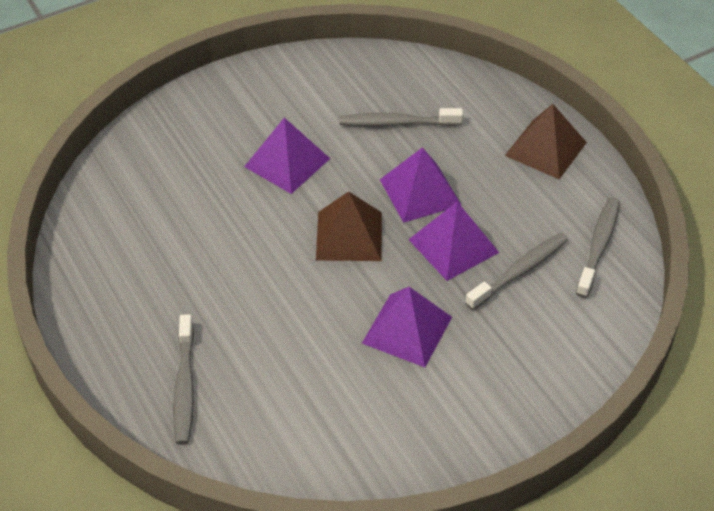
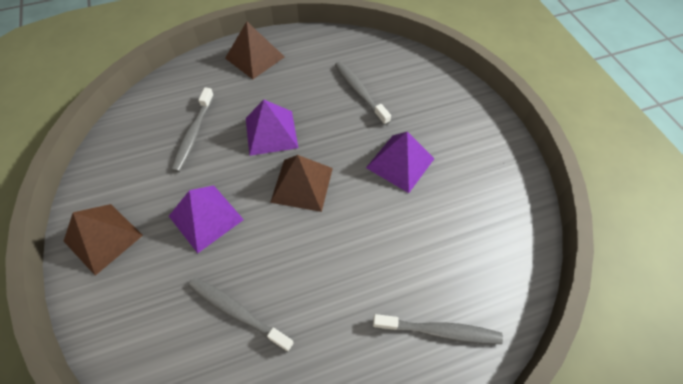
camera: 80 degrees left, 10 degrees up
(248, 92) = (103, 238): none -> brown pyramid
(453, 246) = (328, 123): purple pyramid -> none
(599, 246) = (347, 51): grey toothbrush -> grey toothbrush (237, 312)

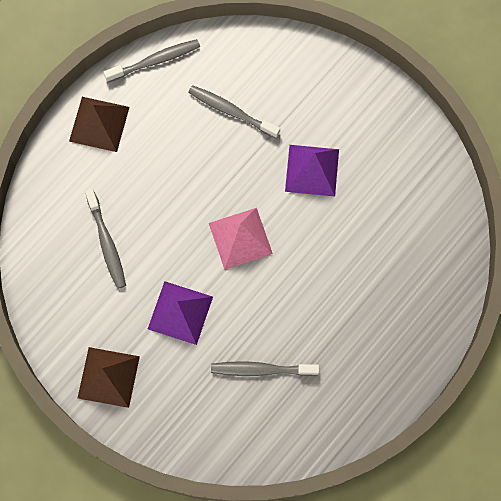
camera: 30 degrees left, 15 degrees up
(271, 132) = (177, 202): purple pyramid -> none
(302, 185) = (240, 238): brown pyramid -> pink pyramid
(439, 331) = (416, 299): grey toothbrush -> grey toothbrush (155, 61)

